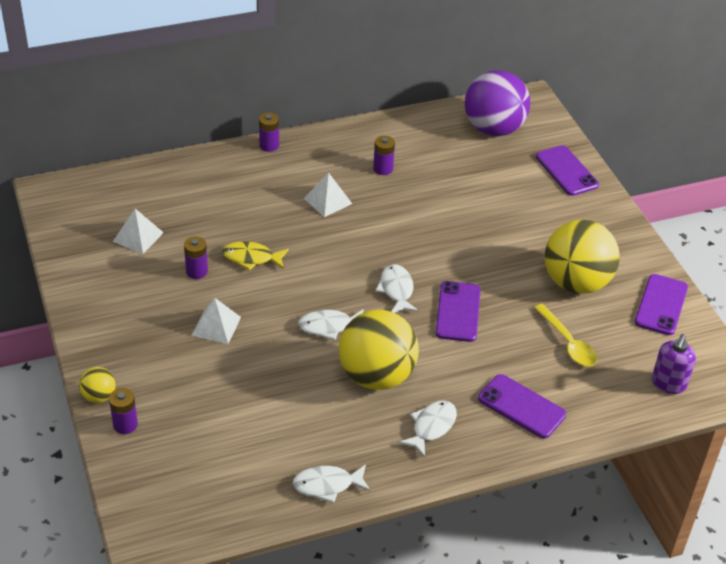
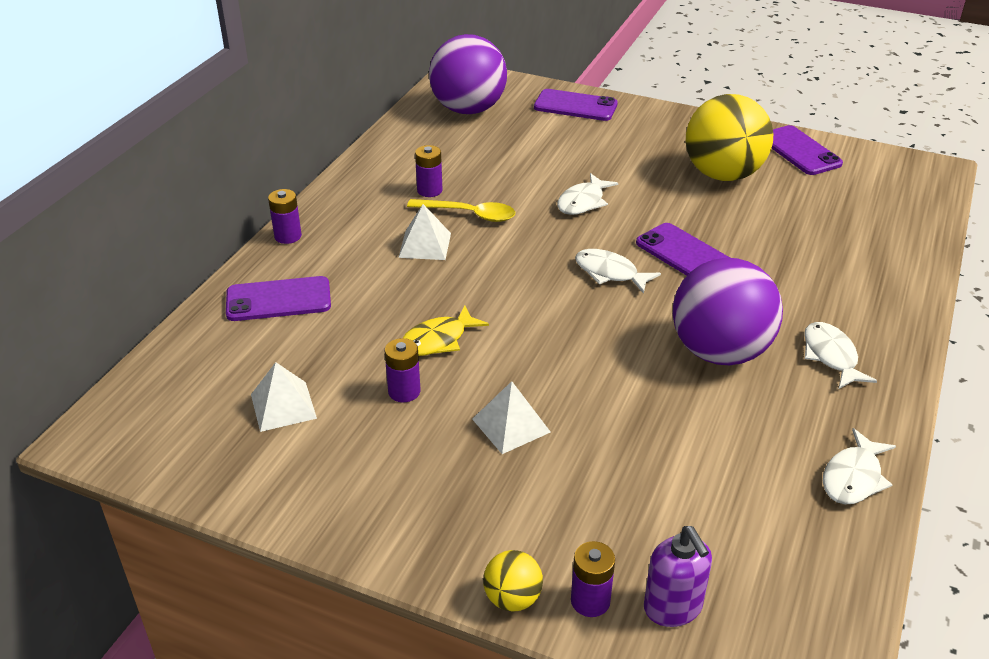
camera: 45 degrees left, 5 degrees down
(329, 326) = (610, 344): white fish -> white fish (583, 202)
(376, 376) = (719, 352): yellow ball -> purple ball
(521, 406) = (854, 287): purple phone -> purple phone (278, 299)
(568, 343) = (796, 219): yellow spoon -> yellow spoon (469, 214)
(668, 384) = (901, 198): purple soap dispenser -> purple soap dispenser (673, 608)

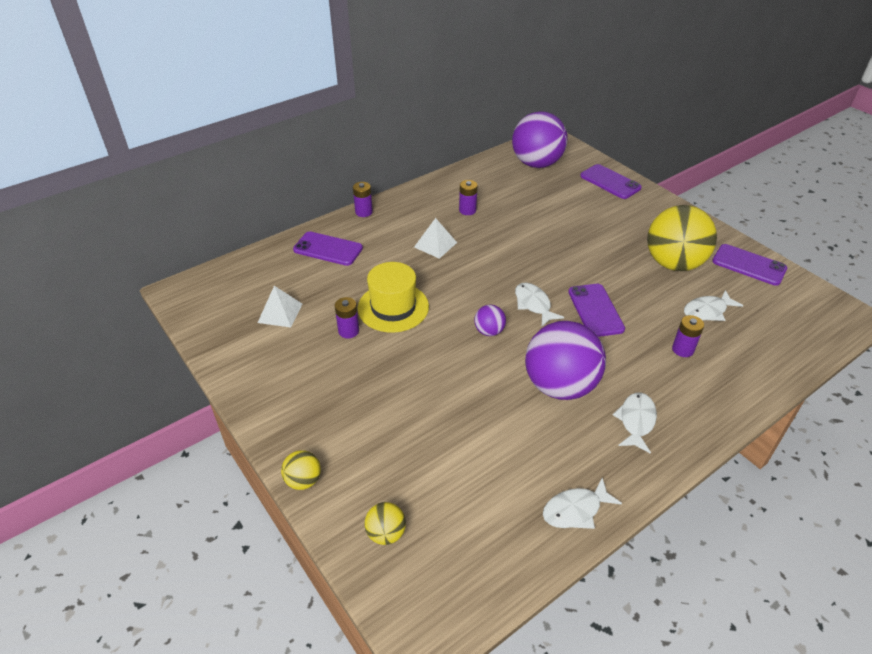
camera: 30 degrees right, 5 degrees up
(438, 340) = (393, 307): yellow fish -> yellow hat
(469, 214) = (478, 234): yellow spoon -> none
(511, 425) = (390, 377): white pyramid -> none
(583, 202) = (557, 250): white fish -> white fish (707, 311)
(585, 323) = (489, 331): none -> purple ball
(590, 601) = (343, 504): purple battery -> purple battery (682, 349)
(673, 608) = (386, 533): purple soap dispenser -> yellow ball
(799, 151) = (749, 265): purple phone -> purple phone turned 60 degrees counterclockwise

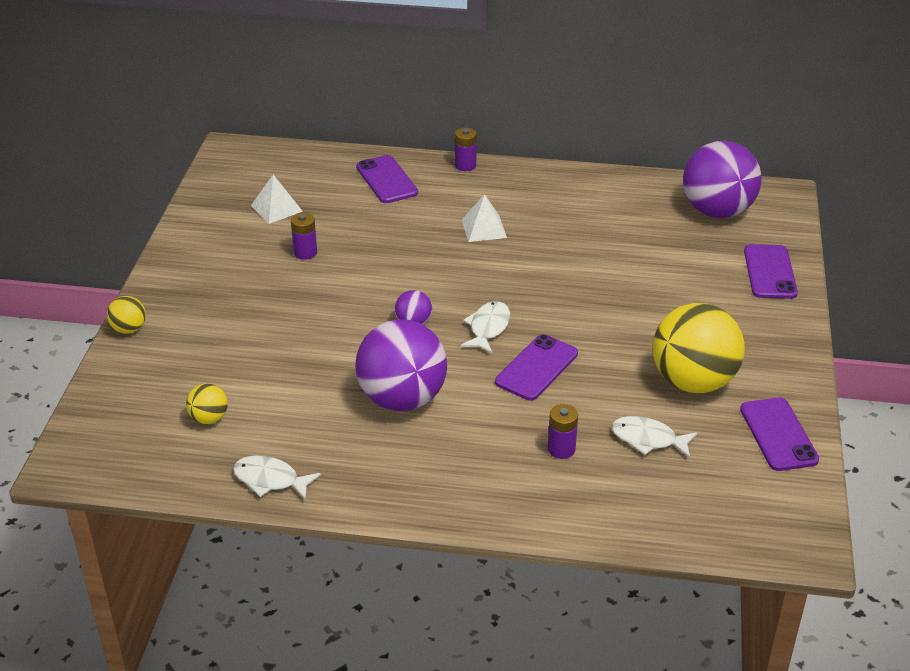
camera: 45 degrees right, 5 degrees down
(386, 533) = (130, 396): yellow ball -> yellow ball (209, 418)
(393, 307) = (366, 256): yellow hat -> none
(467, 210) = (565, 216): purple battery -> none
(636, 421) = (419, 465): white fish -> none

